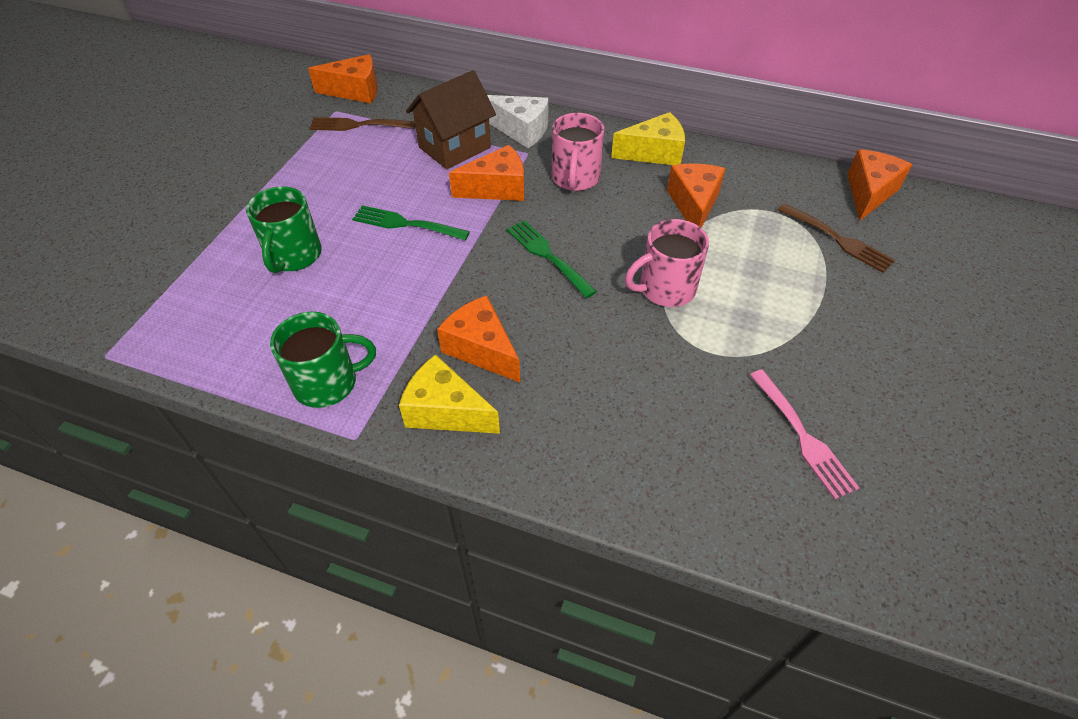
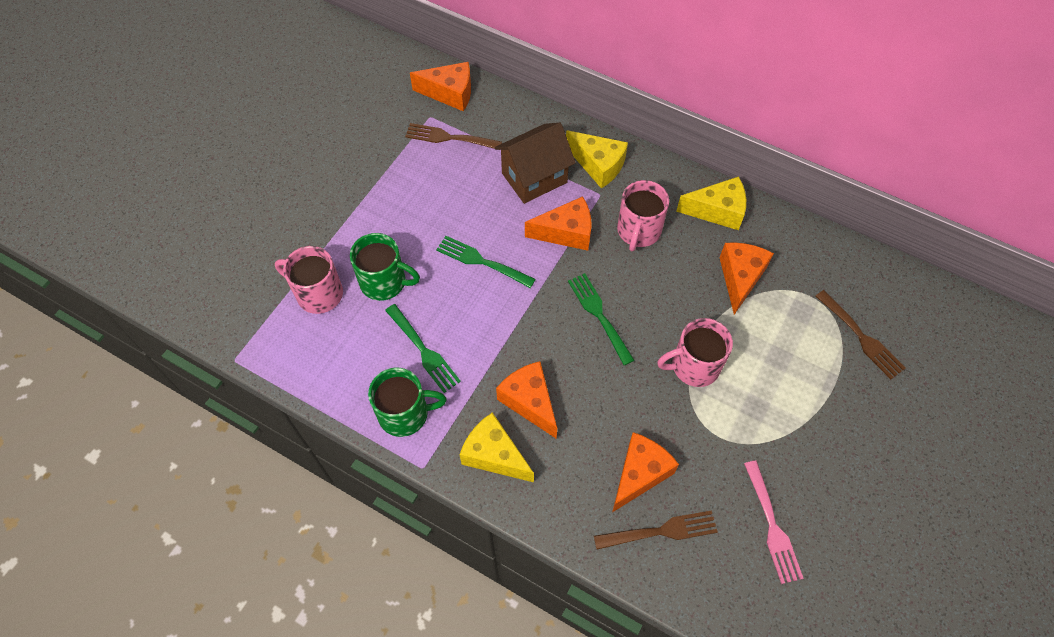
camera: 10 degrees right, 10 degrees up
(213, 276) = (318, 293): none -> pink mug
(294, 256) = (384, 282): green mug -> green mug turned 90 degrees counterclockwise
(346, 315) = (423, 351): none -> green fork
(521, 130) = (598, 165): white cheese -> yellow cheese
(670, 463) = (660, 531): none -> brown fork
(869, 193) = (907, 288): orange cheese -> orange cheese (639, 474)

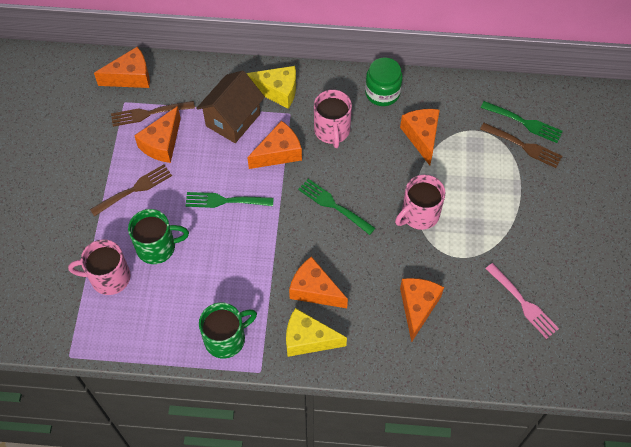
camera: 25 degrees left, 0 degrees up
(423, 351) = (215, 286): green fork -> green fork (524, 122)
(446, 174) = (162, 143): none -> orange cheese
(660, 531) = (451, 340): brown fork -> brown fork (134, 189)
(717, 211) = (382, 93): yellow cheese -> green jar

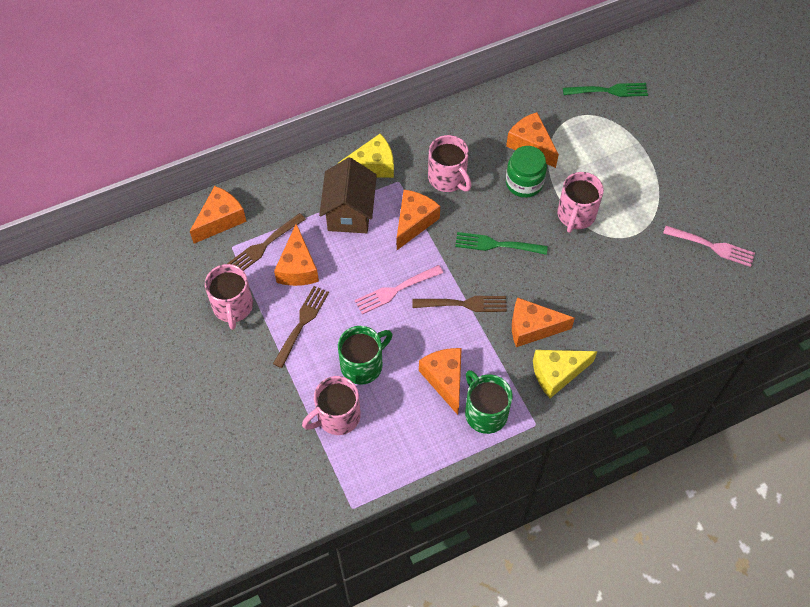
camera: 30 degrees left, 0 degrees up
(92, 149) = (233, 307): none -> pink mug
(225, 201) = (395, 290): green fork -> pink fork
(226, 338) = (485, 412): green mug -> green mug turned 60 degrees counterclockwise
(382, 93) = (469, 122): green jar -> green jar (524, 183)
(417, 307) = (630, 296): orange cheese -> orange cheese (445, 379)
(523, 146) = (622, 111): brown fork -> brown fork (464, 304)

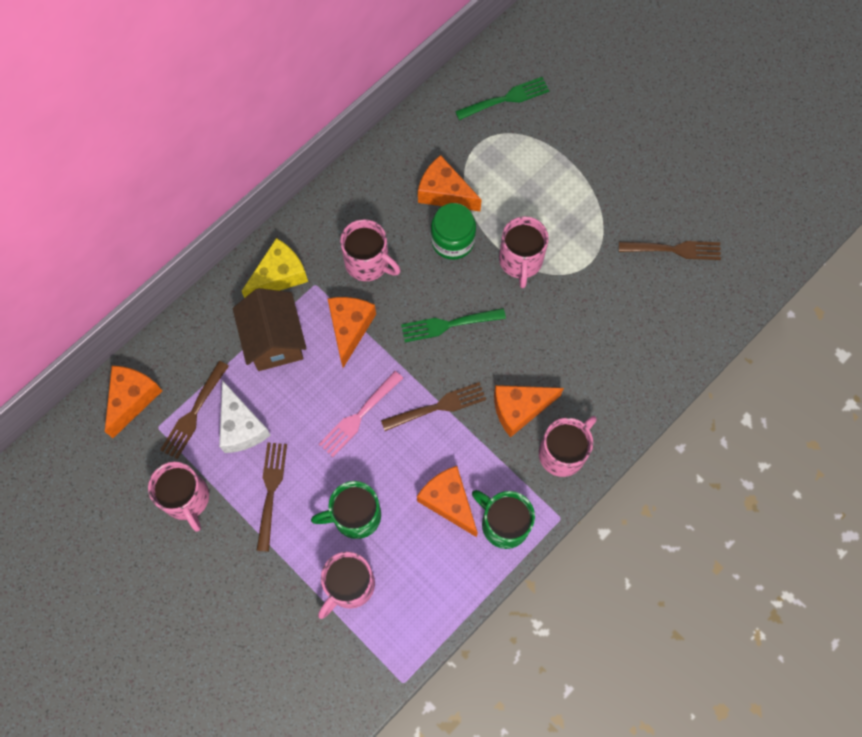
camera: 20 degrees left, 10 degrees up
(297, 267) = (241, 426): orange cheese -> white cheese
(363, 365) = (355, 516): green mug -> green mug turned 135 degrees counterclockwise
(557, 374) = (563, 452): yellow cheese -> pink mug
(712, 246) = (674, 249): pink fork -> brown fork

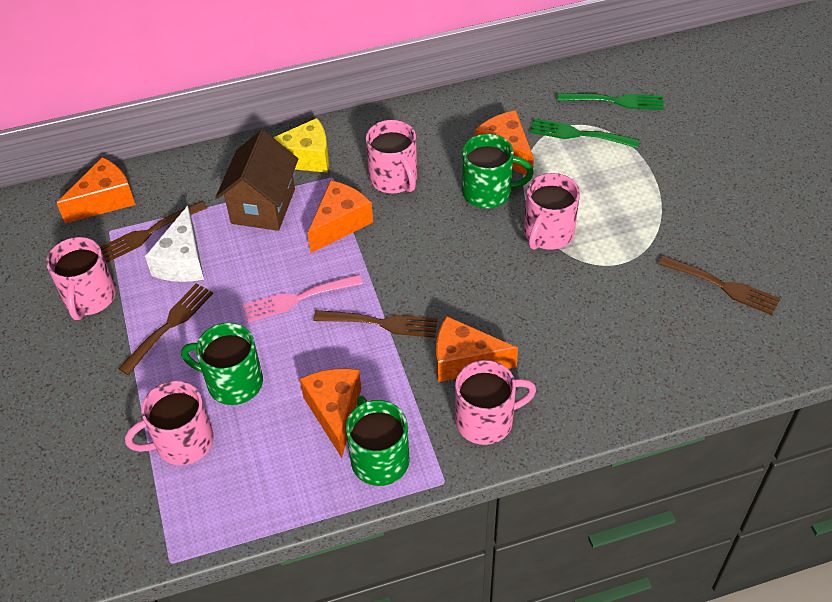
camera: 30 degrees right, 20 degrees down
(448, 324) = (439, 258): green fork -> green fork (579, 134)
(452, 241) = (488, 192): green jar -> green mug

